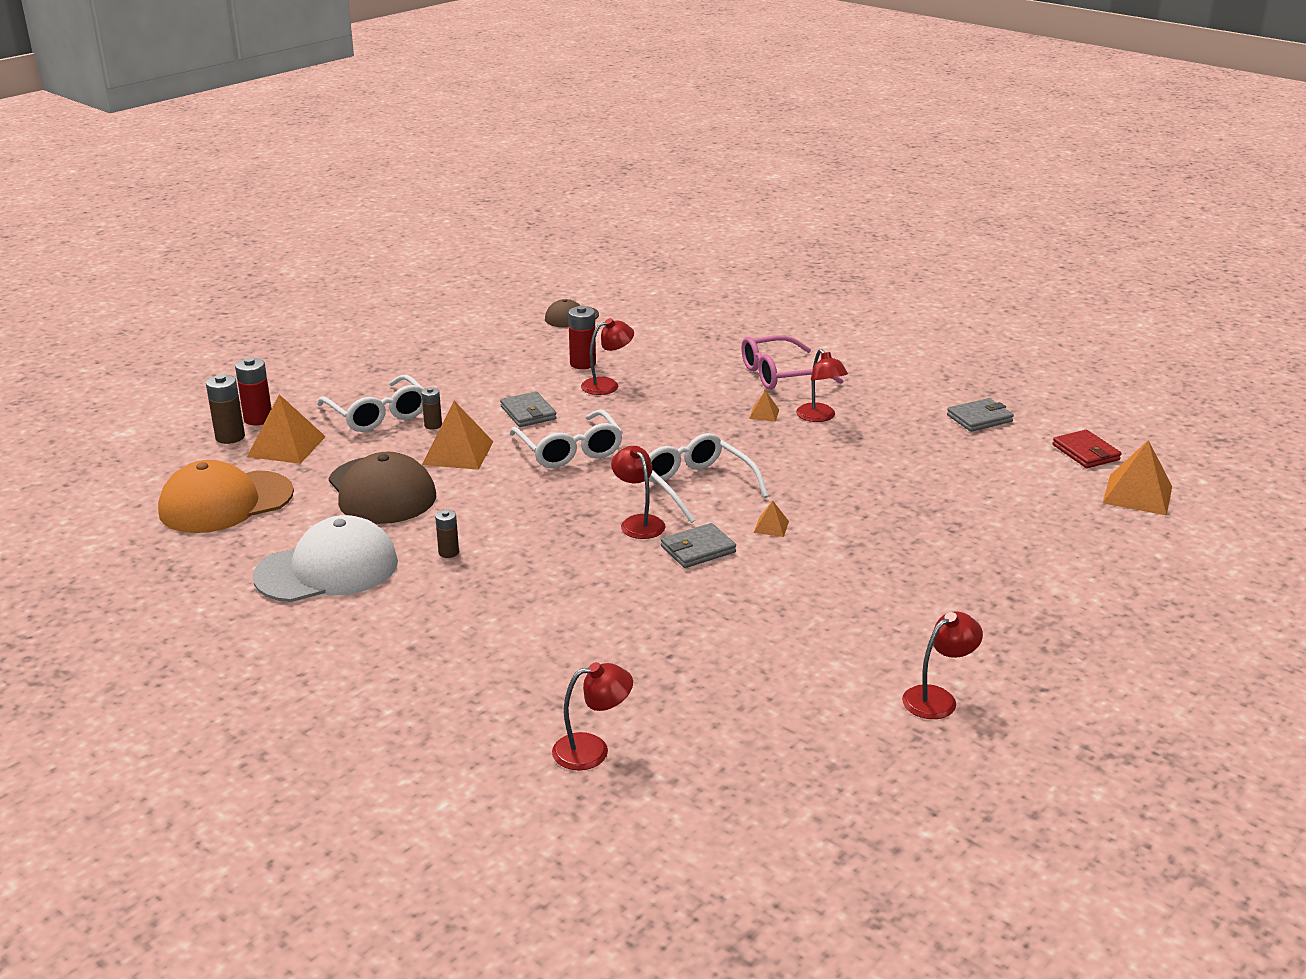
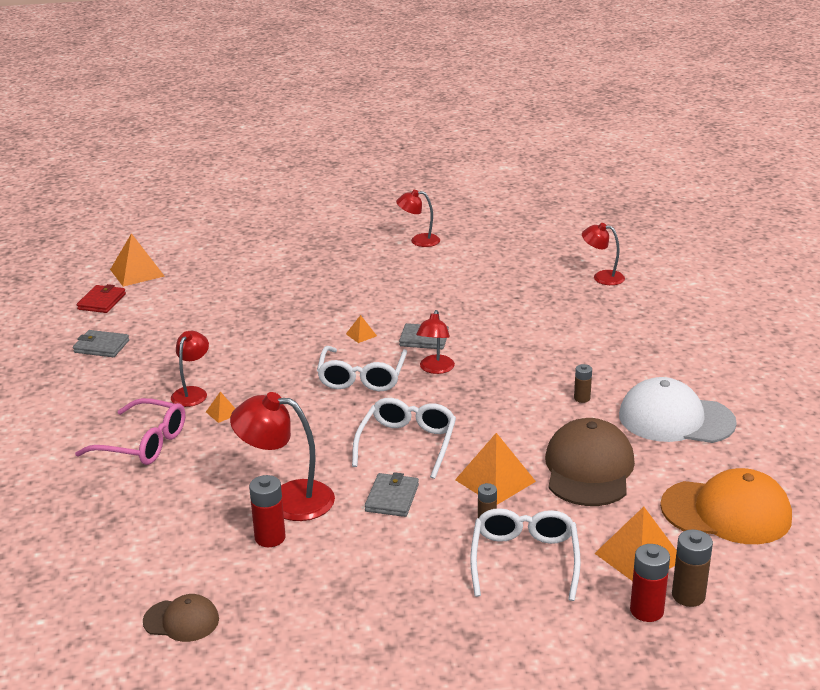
camera: 140 degrees left, 0 degrees up
(607, 385) = (287, 499): red lamp -> red lamp, size x1.60

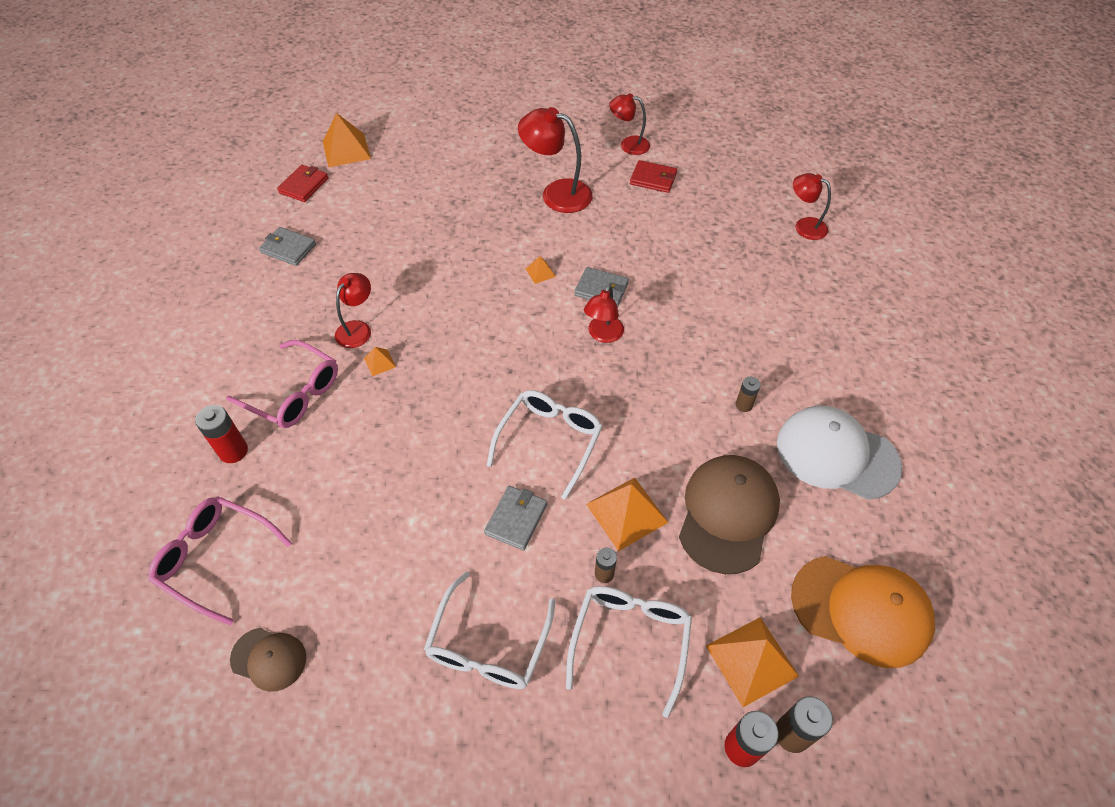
camera: 10 degrees right, 25 degrees up
(104, 563) = (216, 559): none -> pink glasses
(270, 538) = (382, 554): red battery -> red battery (233, 451)
(287, 499) = (412, 500): red lamp -> red lamp (556, 193)
(362, 377) = (527, 335): white glasses -> white glasses (488, 644)
(450, 261) = (653, 179): none -> red wallet

